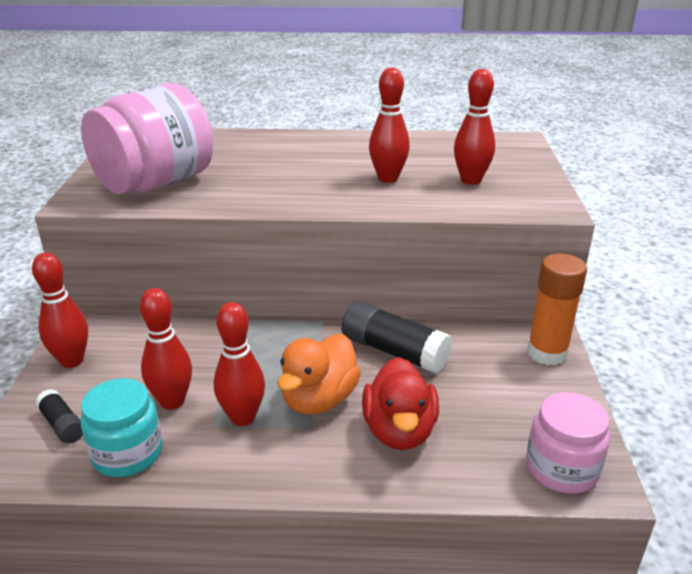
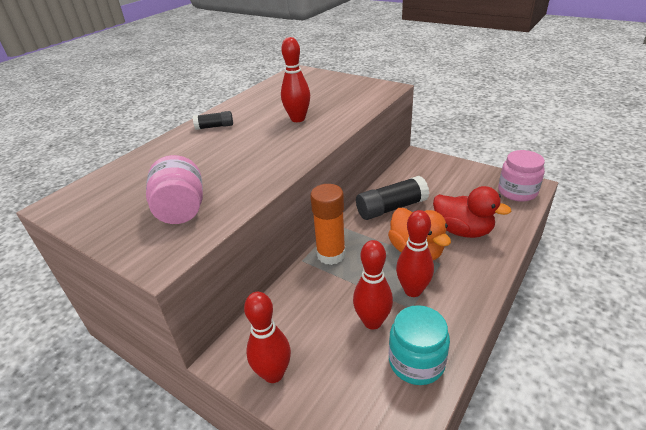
camera: 55 degrees left, 5 degrees up
(62, 425) = (358, 398): black glue stick -> black glue stick (215, 127)
(155, 183) = (181, 210): pink jar -> pink jar, size x0.59
(471, 180) = (331, 97): red bowling pin -> none
(547, 353) = (430, 162): orange glue stick -> orange glue stick (331, 254)

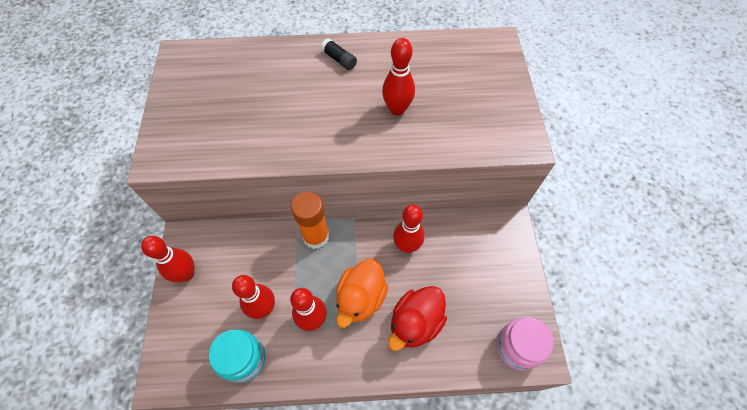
camera: 50 degrees right, 25 degrees up
(181, 210) = (213, 129): pink jar -> none
(391, 208) = (406, 246): black glue stick -> red bowling pin
(463, 230) = (415, 323): red duck -> red duck turned 45 degrees clockwise

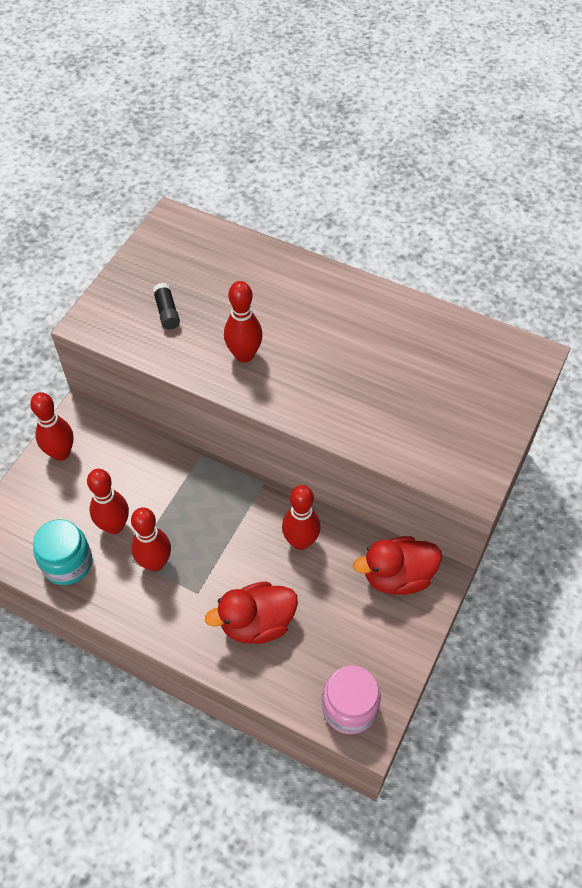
camera: 30 degrees right, 5 degrees down
(316, 236) = (210, 481): orange glue stick -> none
(339, 59) = (333, 298): black glue stick -> black glue stick (167, 312)
(361, 298) = (216, 568): orange duck -> none
(397, 109) = (358, 381): red bowling pin -> red bowling pin (244, 355)
(485, 235) = (397, 576): none -> red duck

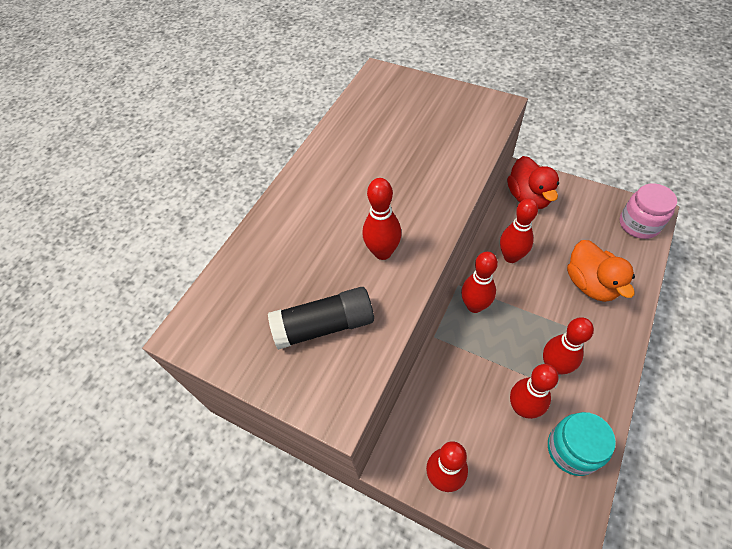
camera: 85 degrees left, 0 degrees up
(167, 312) = (324, 326): black glue stick -> black glue stick, size x1.86
(235, 495) = (474, 306): none -> red bowling pin
(257, 623) = (590, 284): red duck -> orange duck

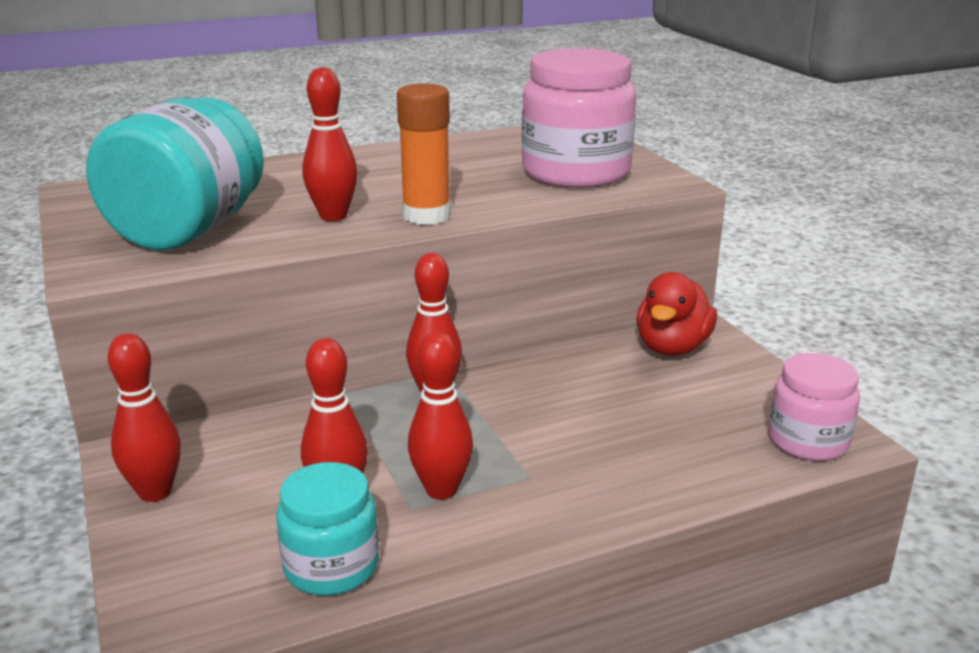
camera: 35 degrees right, 30 degrees down
(324, 326) = (188, 230): black glue stick -> turquoise jar
(428, 217) = (426, 216): none -> orange glue stick
(442, 123) = (576, 172): none -> pink jar
(511, 257) = (555, 381): red bowling pin -> none
(590, 284) = (626, 453): orange duck -> none

